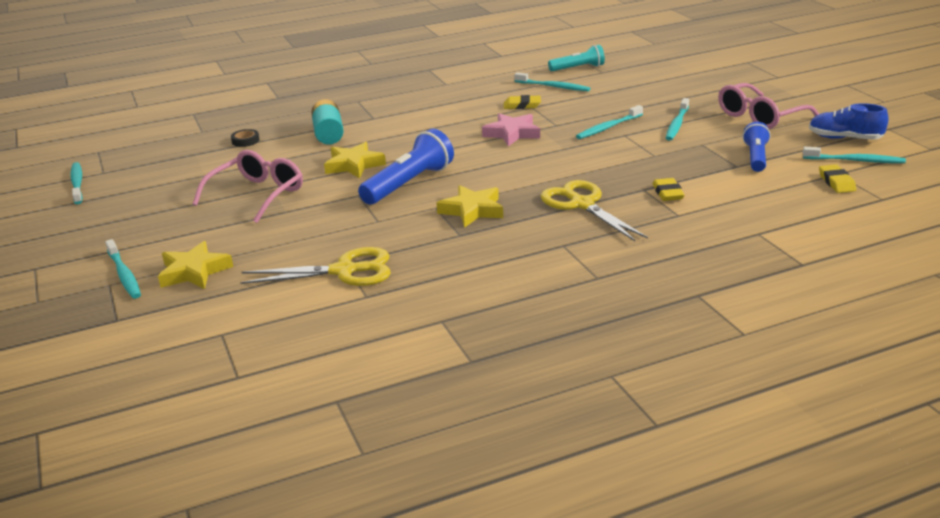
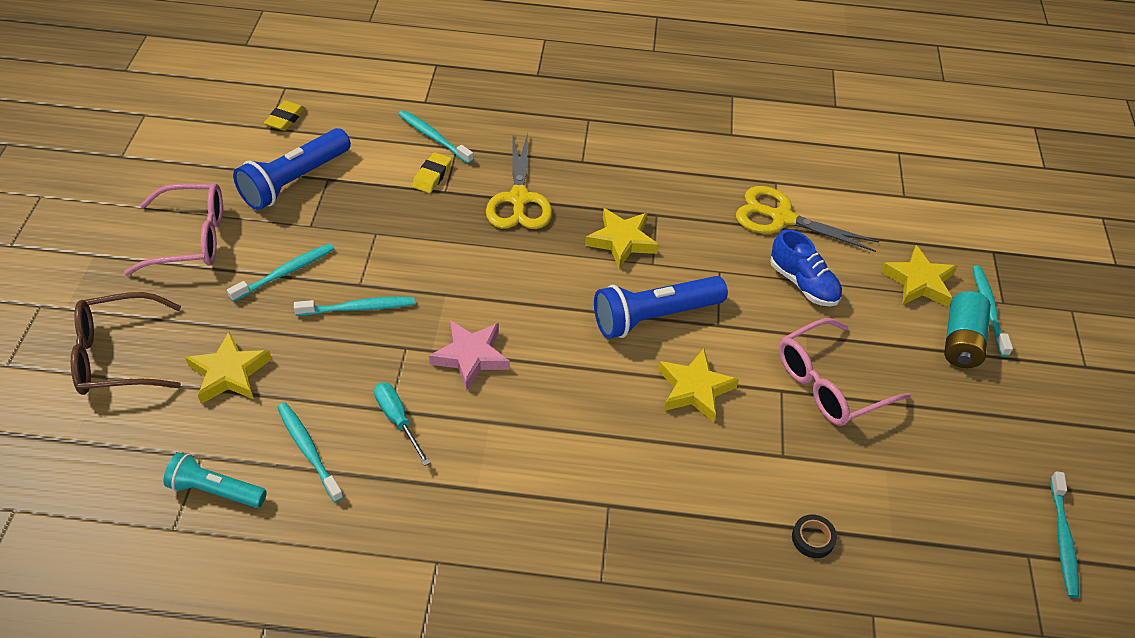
camera: 155 degrees left, 20 degrees up
(328, 134) = (691, 491): turquoise battery -> turquoise battery (961, 341)
(522, 105) = (397, 420): yellow eraser -> turquoise screwdriver
(636, 91) = (229, 373): none -> yellow star
(702, 78) = (117, 356): none -> brown glasses
(755, 157) = (295, 181): blue flashlight -> blue flashlight, size x1.58
(844, 138) = (181, 164): blue shoe -> blue shoe (803, 284)
(855, 161) = (226, 133): turquoise toothbrush -> turquoise toothbrush (433, 137)

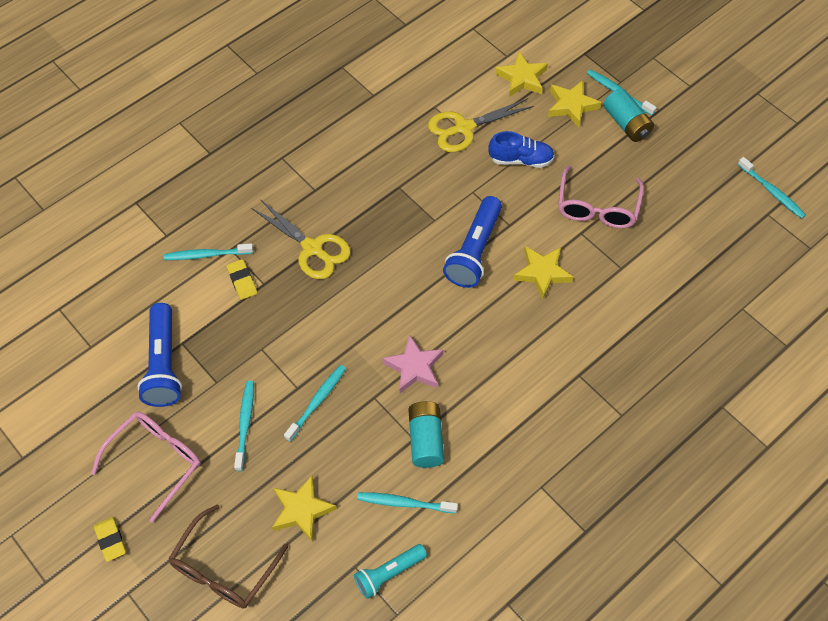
camera: 45 degrees left, 10 degrees up
(285, 119) = (93, 330): yellow eraser -> yellow eraser (110, 540)
(397, 420) = (426, 439): turquoise screwdriver -> turquoise battery
(622, 241) = (402, 221): yellow star -> yellow star (522, 78)
(813, 538) = (680, 297): black tape -> none

